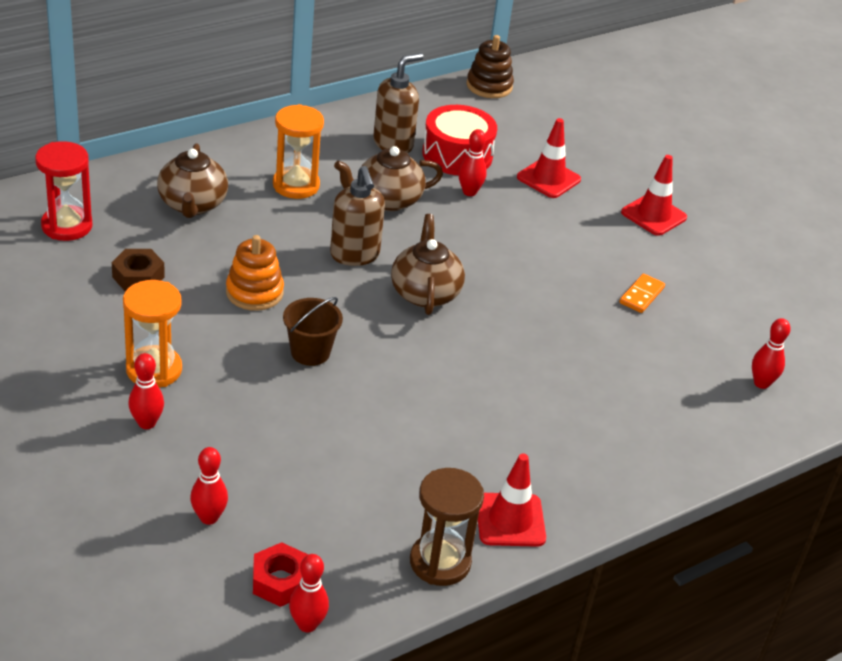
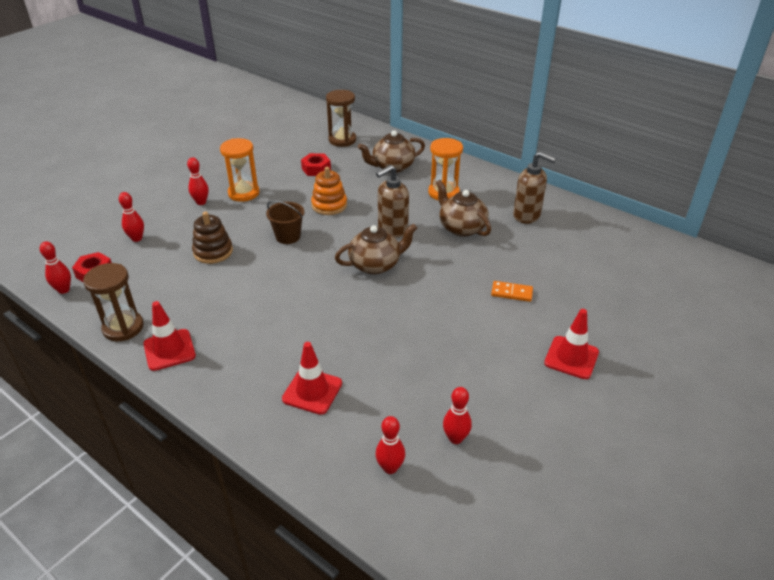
camera: 75 degrees right, 0 degrees up
(67, 226) = (342, 140): red hourglass -> brown hourglass
(138, 277) = (316, 169): brown nut -> red nut
(457, 155) = (544, 243): red drum -> none
(469, 192) = (505, 258): red bowling pin -> red bowling pin (455, 438)
(489, 86) = (649, 238): brown stacking toy -> brown stacking toy (213, 252)
(548, 178) = (561, 291): red traffic cone -> red traffic cone (312, 391)
(641, 295) = (455, 370): orange domino -> orange domino (511, 293)

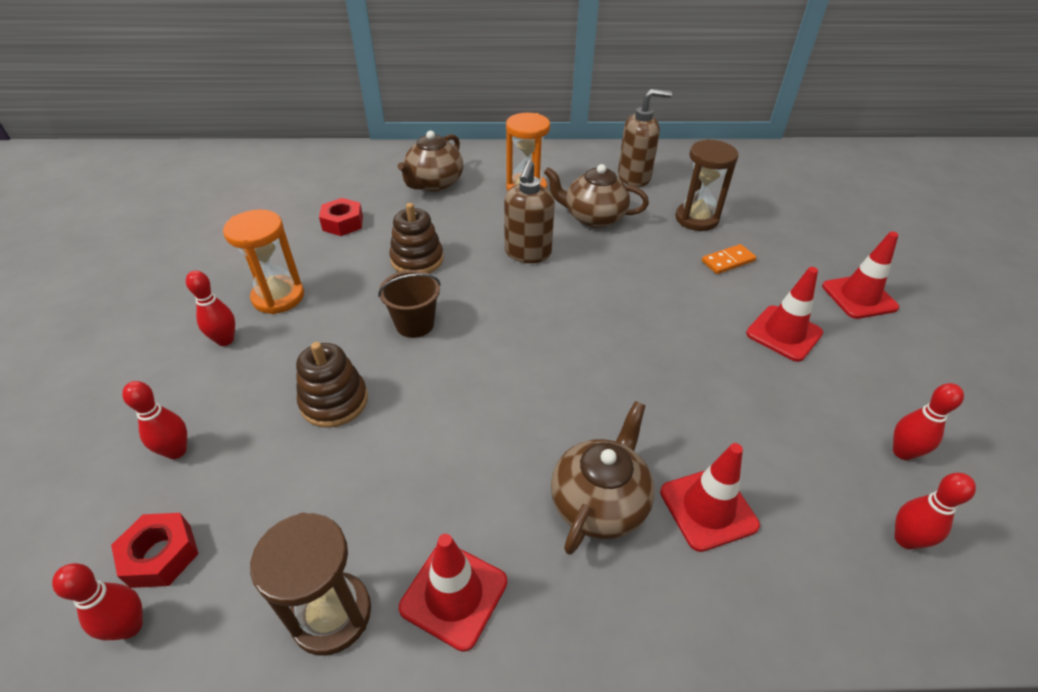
camera: 40 degrees left, 5 degrees up
(329, 205) = (417, 259): orange stacking toy -> brown stacking toy
(342, 140) = (332, 176): brown hourglass -> brown hourglass (696, 219)
(376, 265) = (564, 303): brown teapot -> brown teapot (600, 502)
(482, 347) = (784, 333): none -> red traffic cone

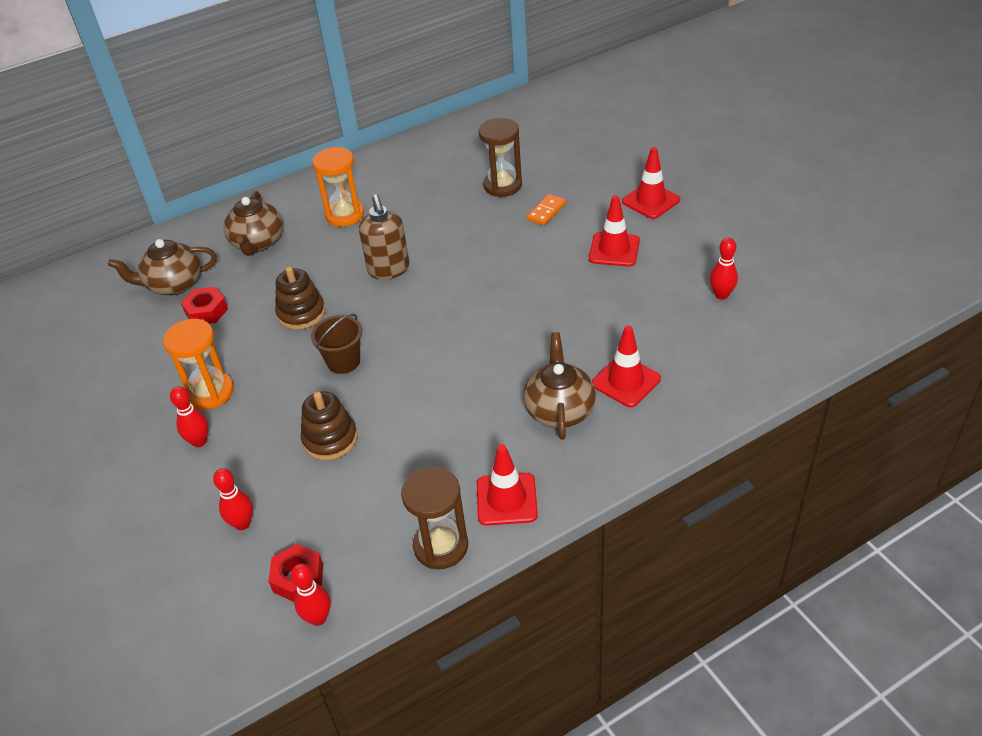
camera: 25 degrees left, 0 degrees up
(593, 217) = (420, 217): brown teapot -> brown teapot (173, 284)
(634, 177) = (429, 168): brown soap dispenser -> none
(905, 539) = (743, 344): red bowling pin -> none

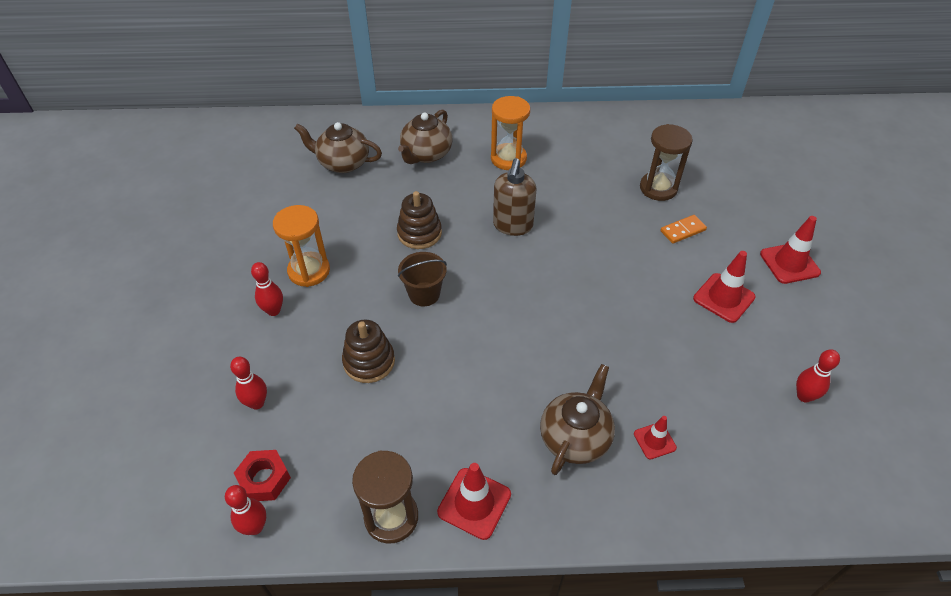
camera: 25 degrees right, 5 degrees up
(206, 311) = (351, 197): red nut -> none
(626, 381) = (654, 441): red traffic cone -> red traffic cone, size x0.60

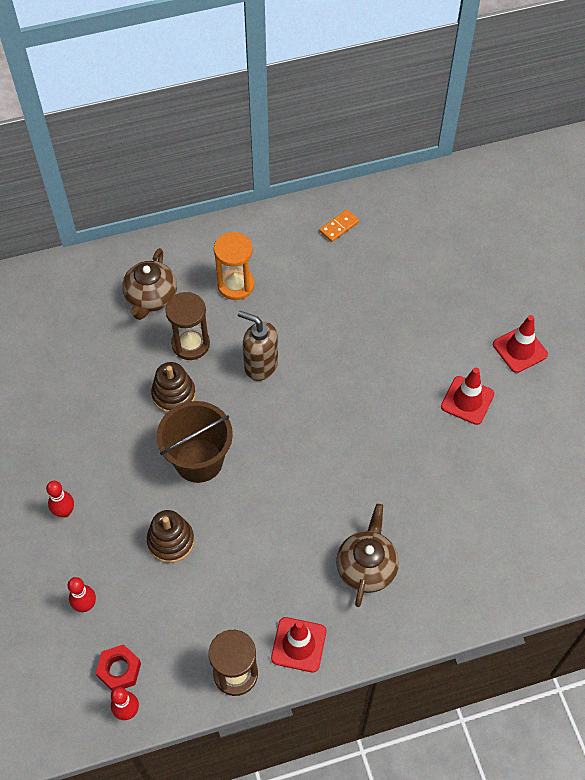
camera: 15 degrees left, 10 degrees up
(309, 271) = (82, 461): orange hourglass -> none
(343, 163) = (69, 327): brown teapot -> none
(424, 294) = (199, 460): brown bucket -> brown bucket, size x1.65
(512, 226) = (260, 365): brown soap dispenser -> brown soap dispenser turned 120 degrees clockwise
(654, 441) = (431, 553): red traffic cone -> none
(658, 188) = (389, 289): brown hourglass -> brown hourglass (190, 344)
(682, 230) = (420, 334): orange domino -> orange domino (339, 227)
(804, 396) = (545, 482): red bowling pin -> none

